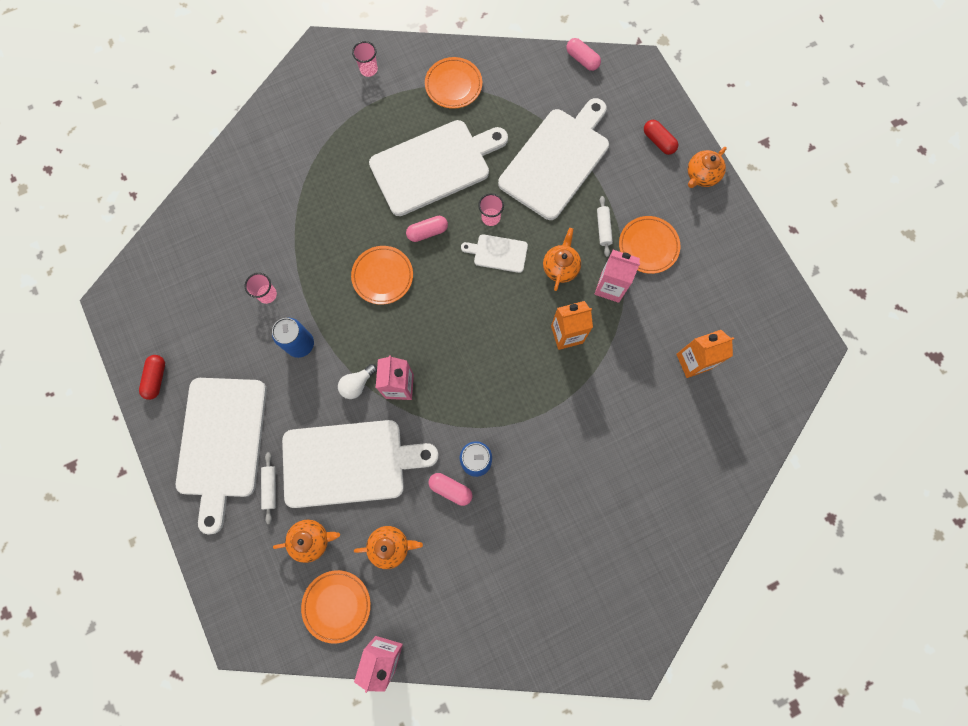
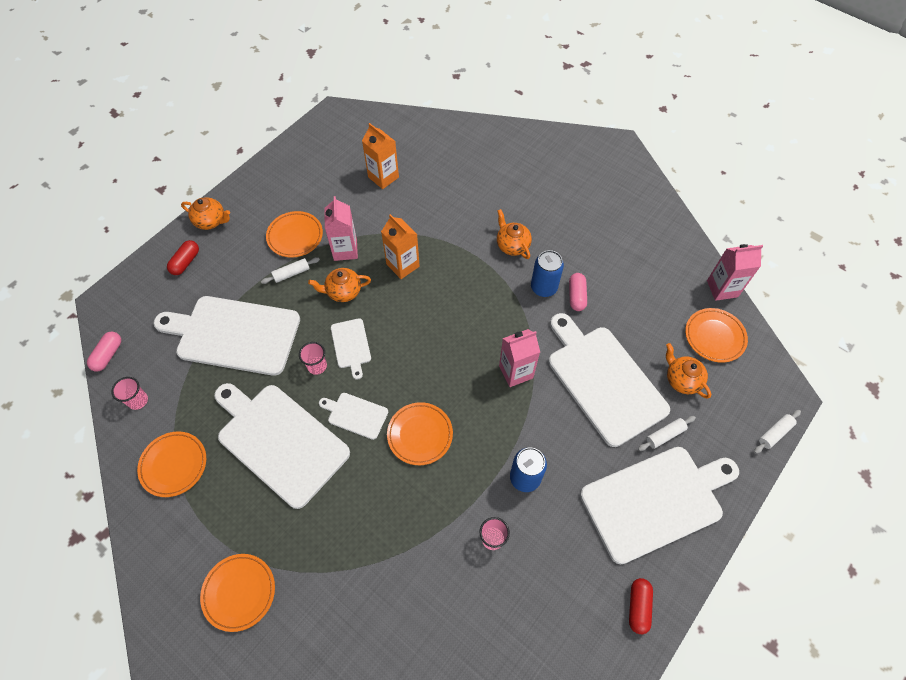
camera: 115 degrees left, 15 degrees down
(156, 378) = (638, 607): red capsule -> red capsule turned 60 degrees counterclockwise
(216, 594) = (774, 433): none -> white rolling pin
(329, 104) = (239, 592): none -> orange plate
(357, 384) = (533, 407): white light bulb -> none
(368, 69) = (178, 569): pink cup -> pink cup (138, 400)
(390, 546) = (646, 319): orange teapot -> orange teapot (512, 245)
(427, 232) = (355, 415): pink capsule -> white cutting board

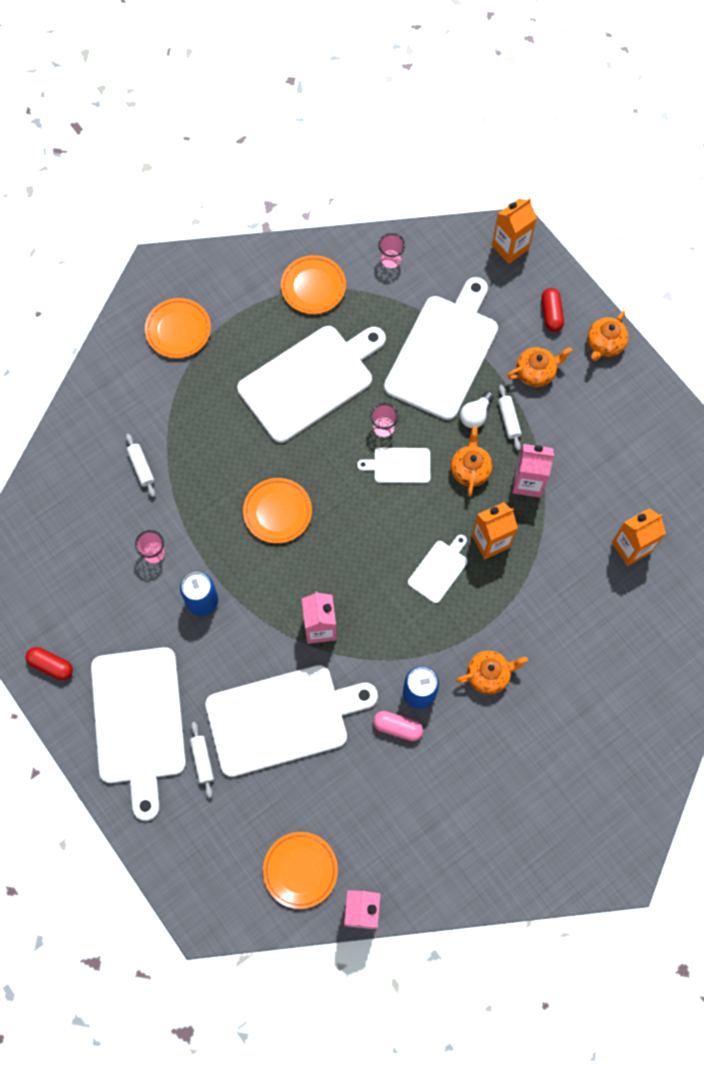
camera: 105 degrees right, 10 degrees up
(108, 355) = (450, 235): pink capsule -> none
(119, 305) = (510, 247): none -> orange carton
(185, 262) = (551, 314): red capsule -> red capsule turned 45 degrees clockwise
(291, 298) = (475, 415): none -> white light bulb
(295, 236) = (561, 431): orange plate -> none
(355, 415) = (317, 455): white cutting board -> white cutting board (439, 569)
(682, 380) = (258, 807): orange teapot -> orange teapot (535, 372)
(774, 433) = (168, 882): white rolling pin -> white rolling pin (141, 467)

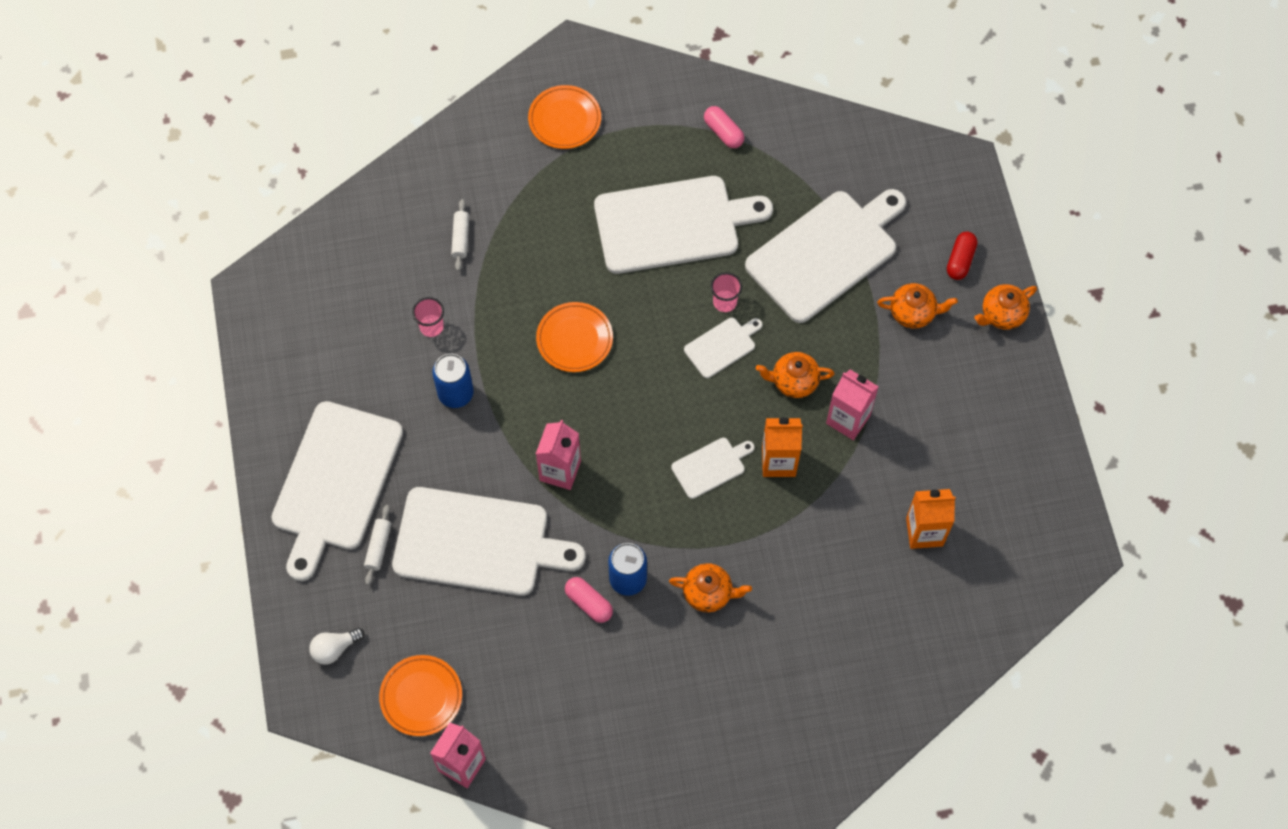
camera: 25 degrees right, 5 degrees down
(51, 665) = (278, 391): red capsule -> none
(313, 287) = (723, 132): orange plate -> pink capsule
(390, 260) = (817, 137): pink cup -> none
(399, 465) = (722, 346): white cutting board -> white cutting board turned 120 degrees clockwise
(470, 470) = (794, 381): orange teapot -> orange teapot turned 120 degrees counterclockwise
(475, 415) = (827, 329): white light bulb -> white light bulb (335, 649)
(509, 419) = (860, 348): white rolling pin -> none
(510, 247) = (950, 175): orange carton -> none

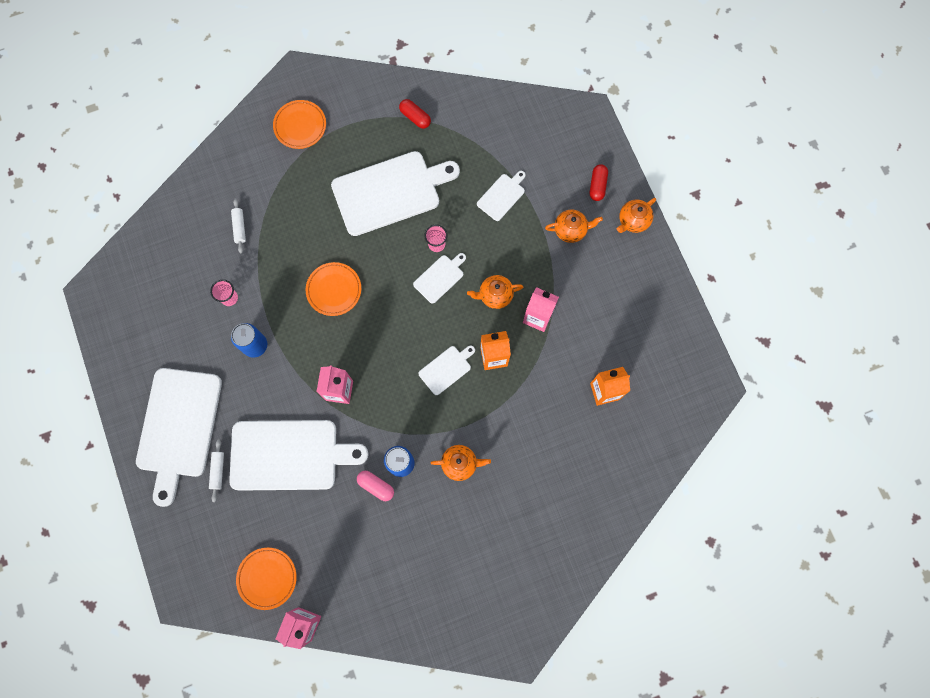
camera: 10 degrees left, 10 degrees up
(335, 649) = (199, 553): white light bulb -> none
(723, 132) = (415, 117): pink capsule -> red capsule
(825, 253) = (502, 196): white cutting board -> white cutting board, size x0.46

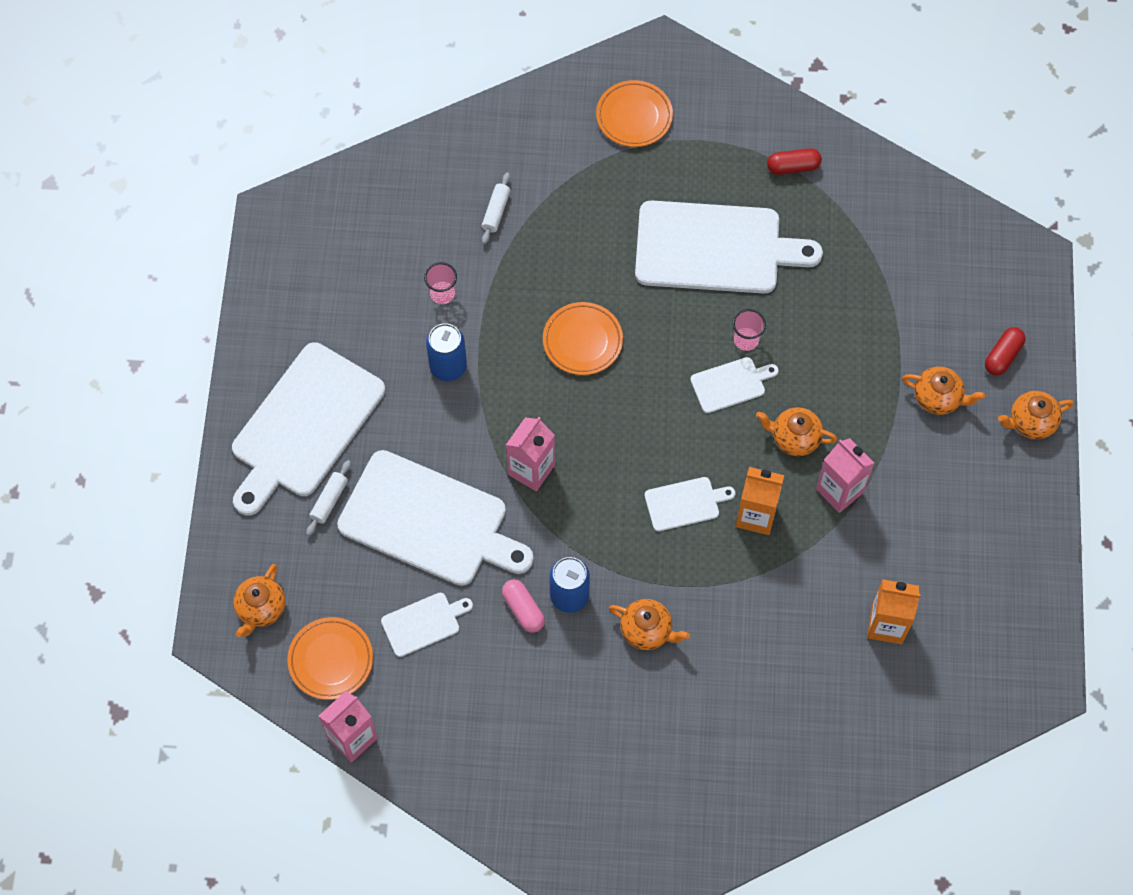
camera: 25 degrees right, 10 degrees down
(206, 565) = (261, 608): none -> orange teapot
(415, 117) = (793, 167): red capsule -> red capsule turned 75 degrees counterclockwise
(502, 196) = (864, 315): white cutting board -> white cutting board (423, 623)

